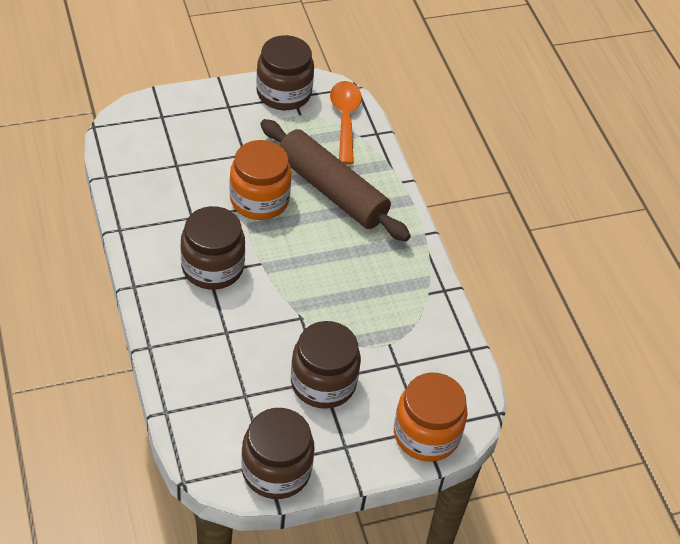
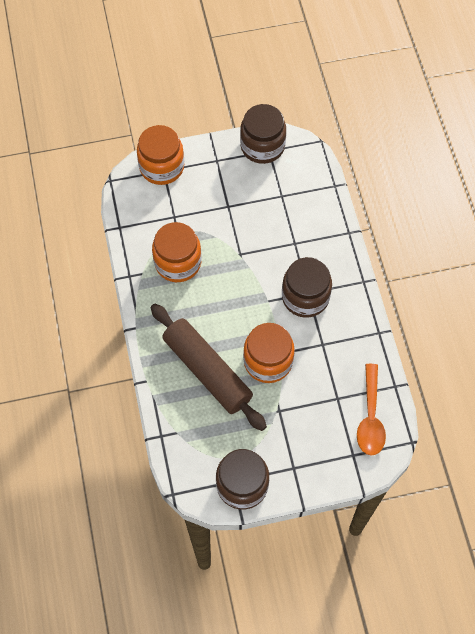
camera: 170 degrees left, 15 degrees up
(323, 383) = (227, 204): brown jar -> none
(345, 119) = (188, 452): orange spoon -> orange spoon (370, 417)
(383, 306) = (178, 262): none -> orange jar

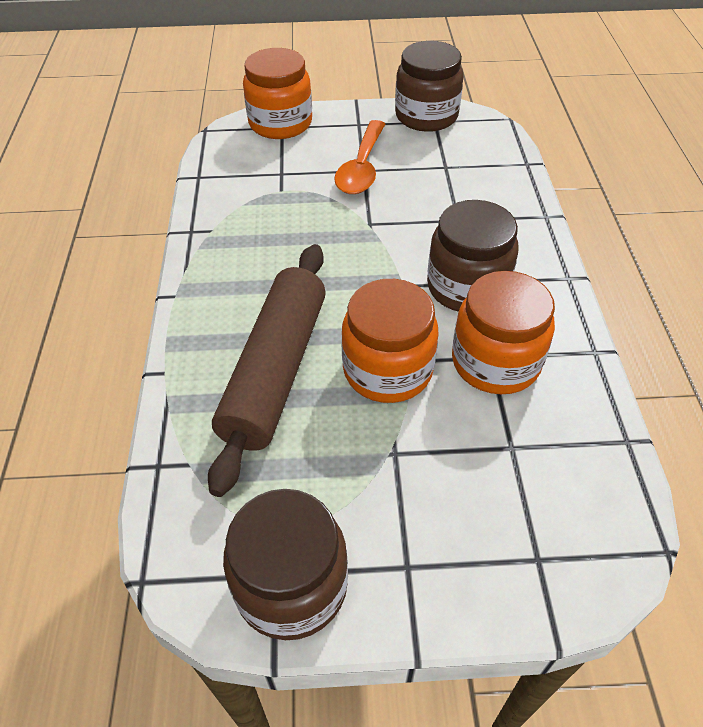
camera: 10 degrees right, 15 degrees down
(178, 262) = (270, 223): orange jar -> orange jar (495, 362)
(207, 371) = (275, 371): brown rolling pin -> brown rolling pin turned 45 degrees clockwise
(370, 417) = (577, 490): orange spoon -> orange spoon (361, 168)

